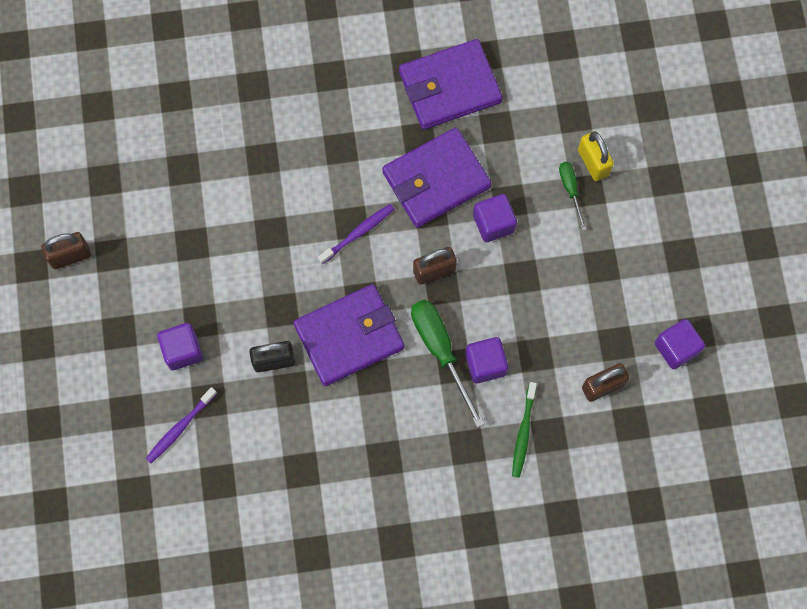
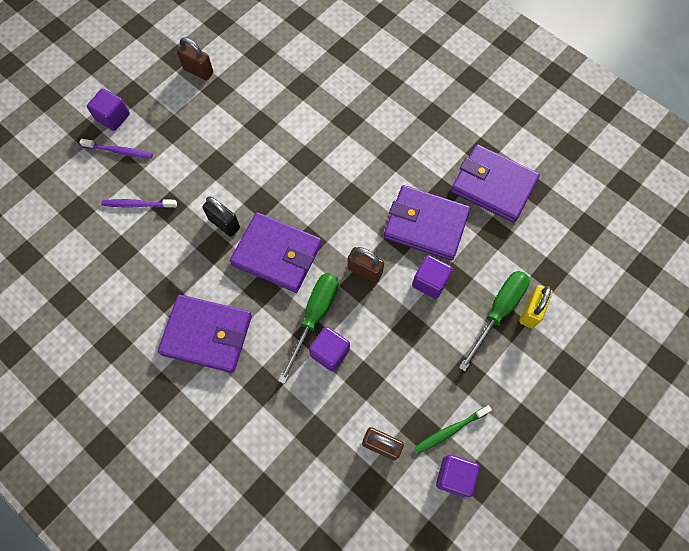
camera: 50 degrees right, 5 degrees down
(182, 350) = (189, 169): purple cube -> purple cube (113, 117)
(357, 233) = (348, 207): purple toothbrush -> purple toothbrush (119, 151)
(376, 460) = (207, 334): none -> purple wallet
(523, 432) = (303, 416): green toothbrush -> green toothbrush (451, 430)
(570, 190) = (498, 312): green screwdriver -> green screwdriver, size x1.85

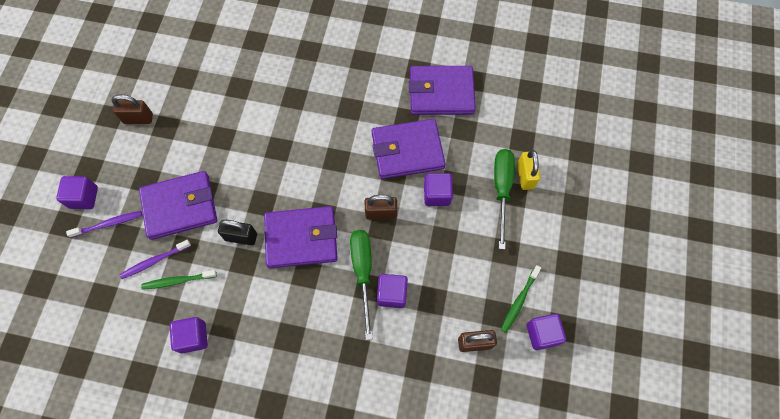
camera: 30 degrees left, 0 degrees up
(130, 290) = (193, 337): none -> purple cube
(147, 233) = (178, 281): none -> green toothbrush
(207, 334) = (282, 336): purple wallet -> purple wallet (180, 206)

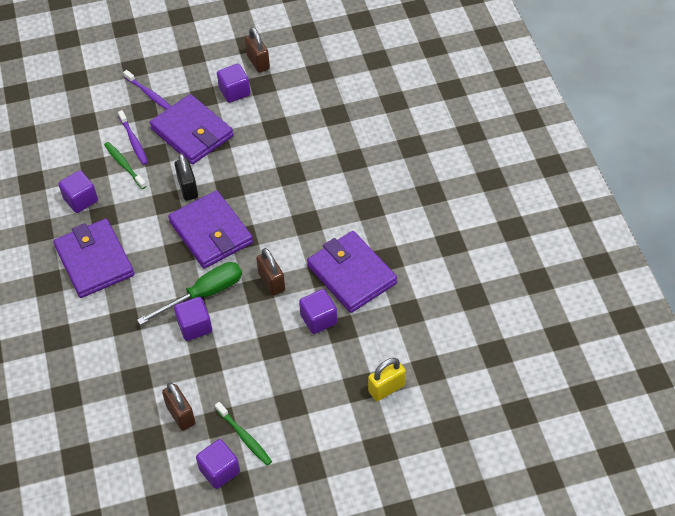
camera: 65 degrees right, 15 degrees down
(84, 197) = (164, 66): purple cube -> purple cube (234, 92)
(155, 261) = (133, 141): purple toothbrush -> purple toothbrush turned 150 degrees counterclockwise
(441, 93) = (437, 274): purple wallet -> purple wallet (94, 261)
(501, 190) = (358, 373): green screwdriver -> none
(519, 300) = (244, 437): green toothbrush -> green toothbrush turned 135 degrees counterclockwise

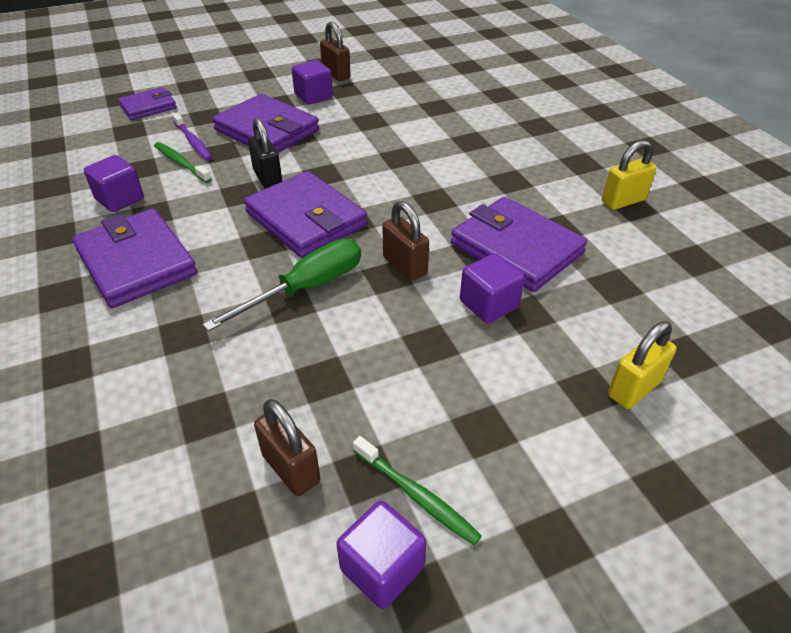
camera: 10 degrees left, 10 degrees down
(98, 94) = (148, 107): none -> purple wallet
(149, 94) = (211, 103): purple toothbrush -> none
(195, 326) = (298, 330): purple cube -> none
(446, 237) = (623, 201): none -> yellow padlock

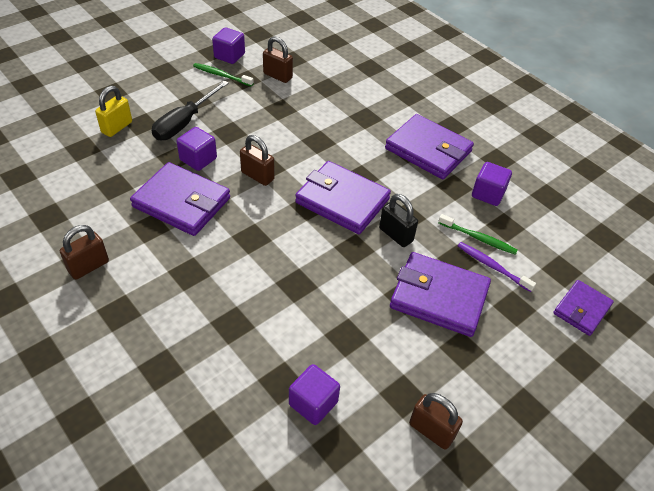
camera: 160 degrees right, 5 degrees up
(306, 288) = (313, 151): green screwdriver -> none
(313, 96) = (430, 370): purple cube -> purple cube (313, 403)
(508, 377) = (184, 123): none -> black screwdriver
(623, 201) = (88, 266): yellow padlock -> brown padlock

